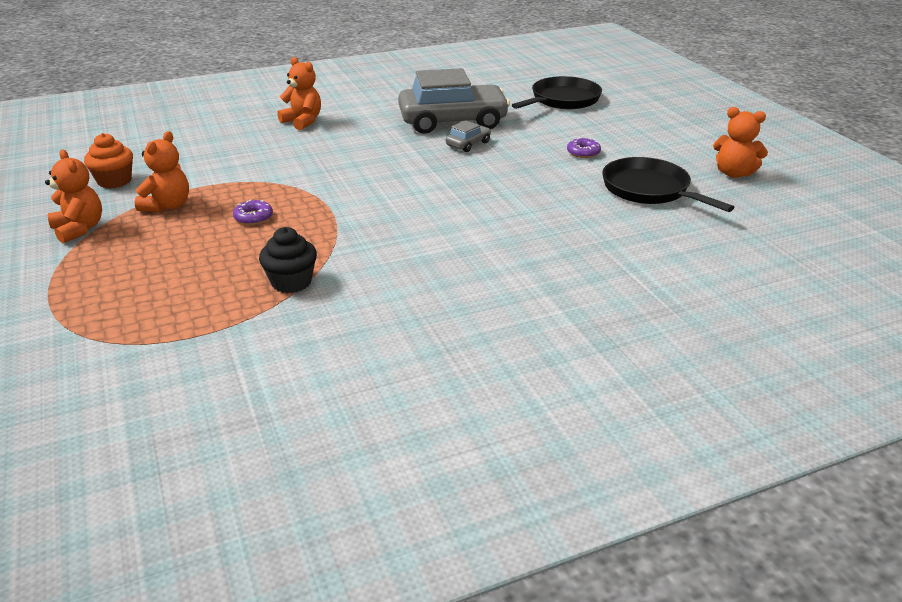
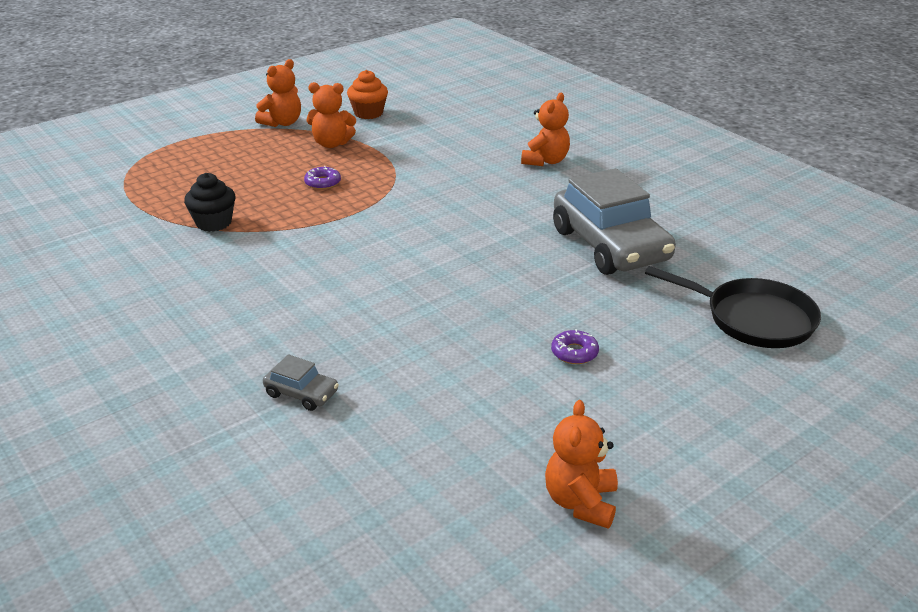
camera: 75 degrees right, 0 degrees up
(468, 144) = (548, 265): grey car -> grey car (301, 393)
(649, 190) = (483, 417): black pan -> none

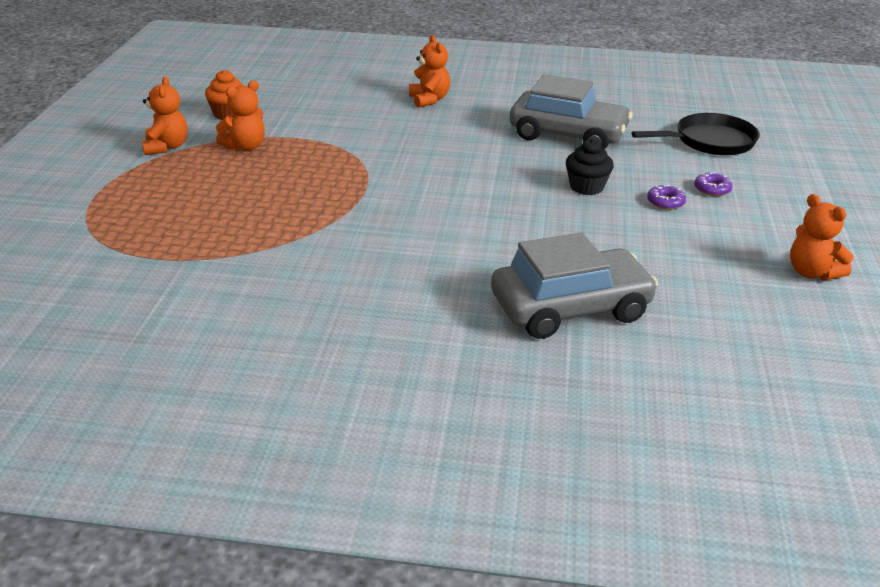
camera: 45 degrees left, 0 degrees up
(213, 223) = (269, 240): black cupcake -> black cupcake (586, 187)
(301, 393) = (570, 308): grey car -> grey car, size x2.35
(323, 183) = (298, 176): purple donut -> purple donut (712, 189)

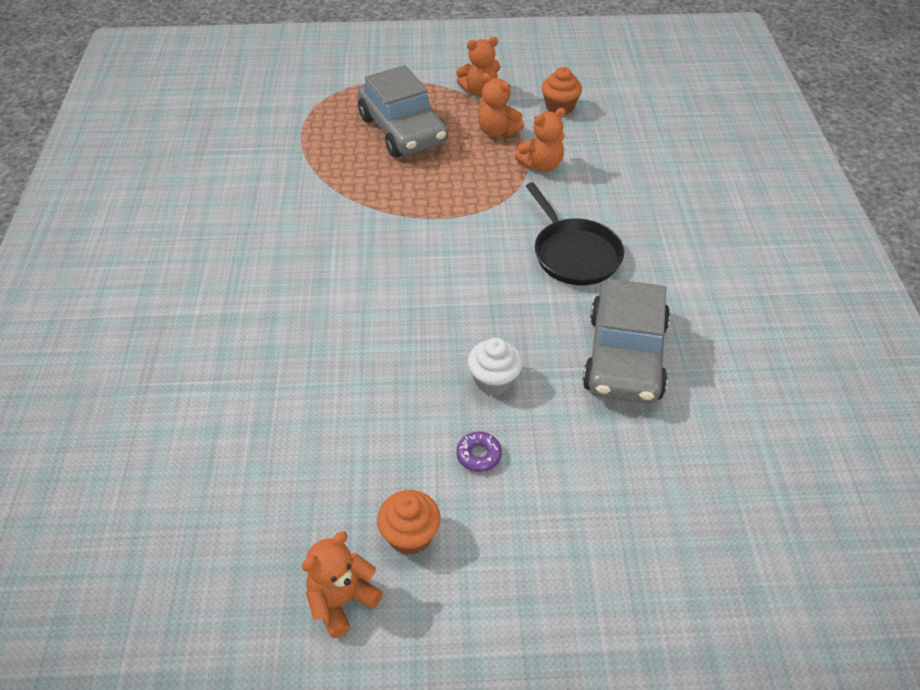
camera: 80 degrees right, 15 degrees up
(429, 100) = (663, 229): orange teddy bear -> orange teddy bear (541, 165)
(570, 308) = (251, 380): grey car -> grey car (403, 130)
(586, 187) = (494, 380): black cupcake -> white cupcake
(710, 141) = (671, 508): black pan -> black pan (574, 254)
(712, 189) = (527, 505): purple donut -> none
(746, 238) = (410, 535): none -> orange cupcake

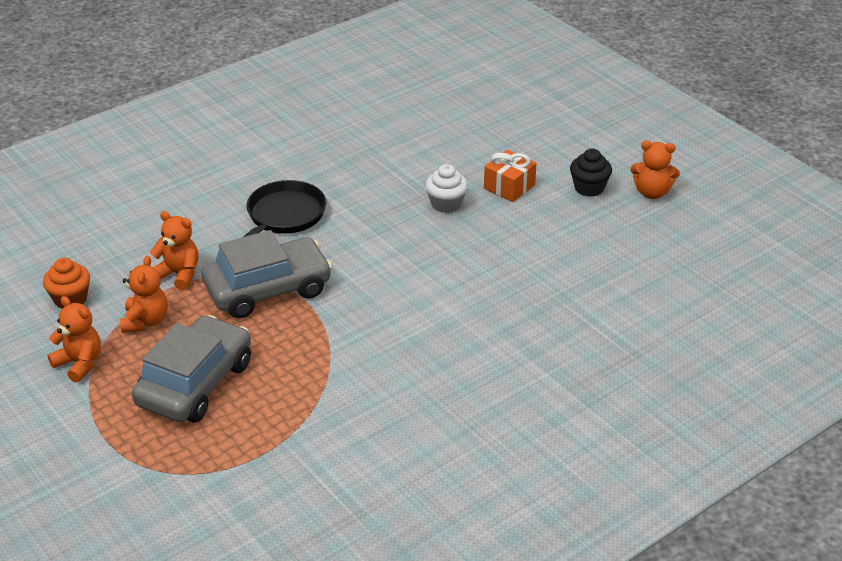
camera: 125 degrees left, 10 degrees down
(410, 535) = (589, 188): orange cupcake -> black cupcake
(478, 455) = (509, 187): purple donut -> orange gift
(625, 356) = (367, 162): grey car -> grey car (268, 289)

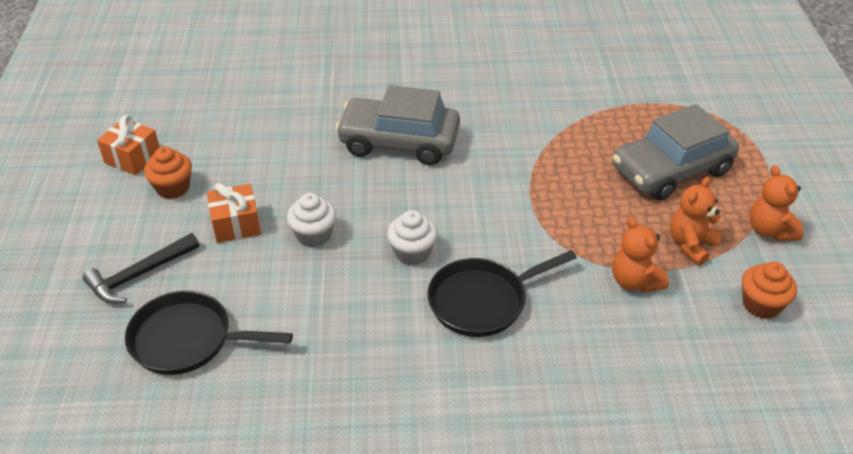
camera: 145 degrees left, 5 degrees up
(268, 289) = (556, 225): grey car -> grey car (399, 142)
(362, 223) = (412, 252): none -> white cupcake
(450, 124) = (187, 339): none -> black pan
(528, 137) = (139, 275): none -> black hammer
(589, 188) = (173, 188): black cupcake -> orange cupcake
(652, 193) = (133, 158): orange teddy bear -> orange gift

